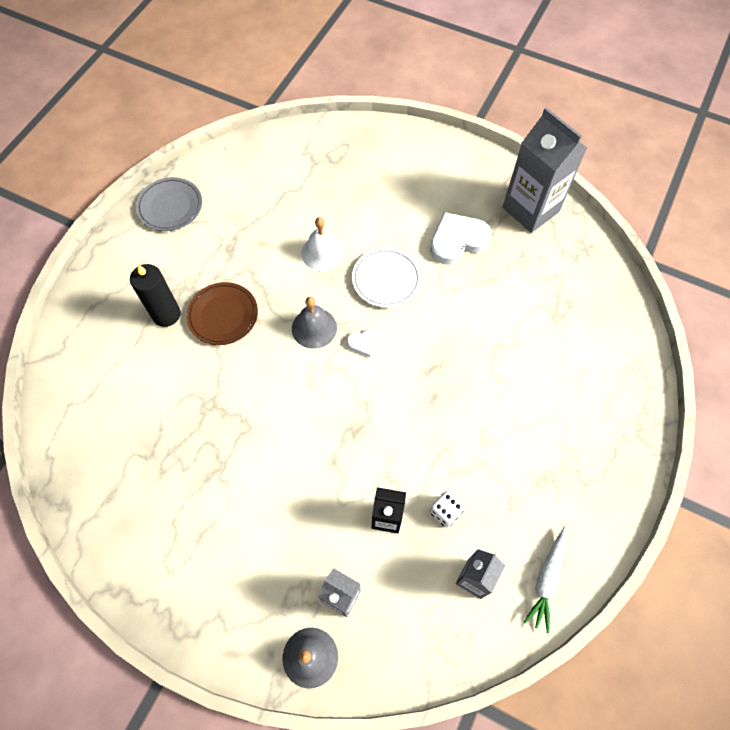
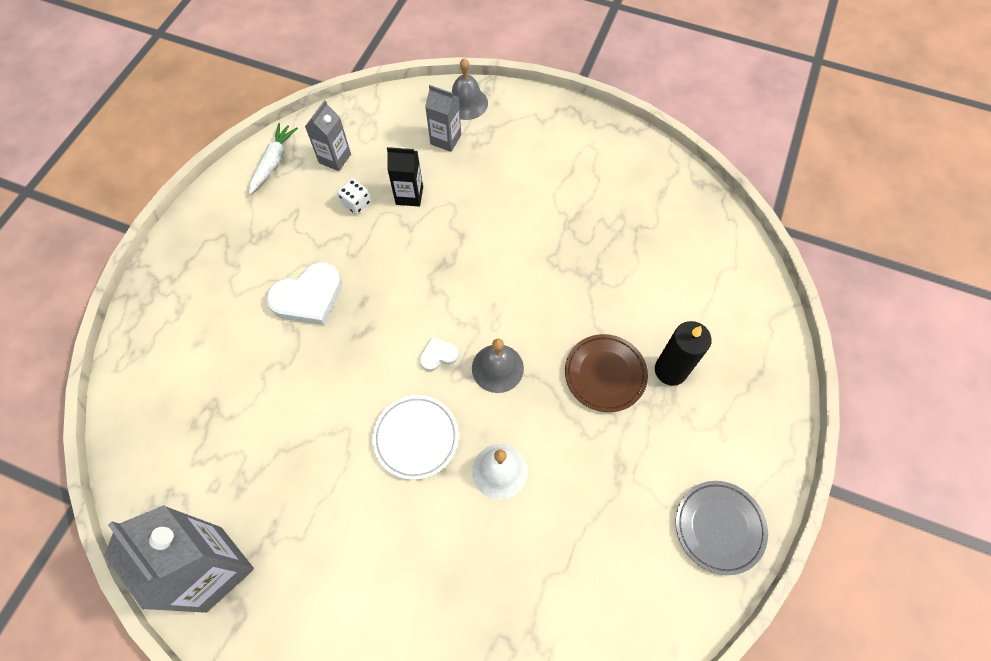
camera: 175 degrees right, 0 degrees up
(458, 240) = (322, 505): white heart -> white heart (308, 297)

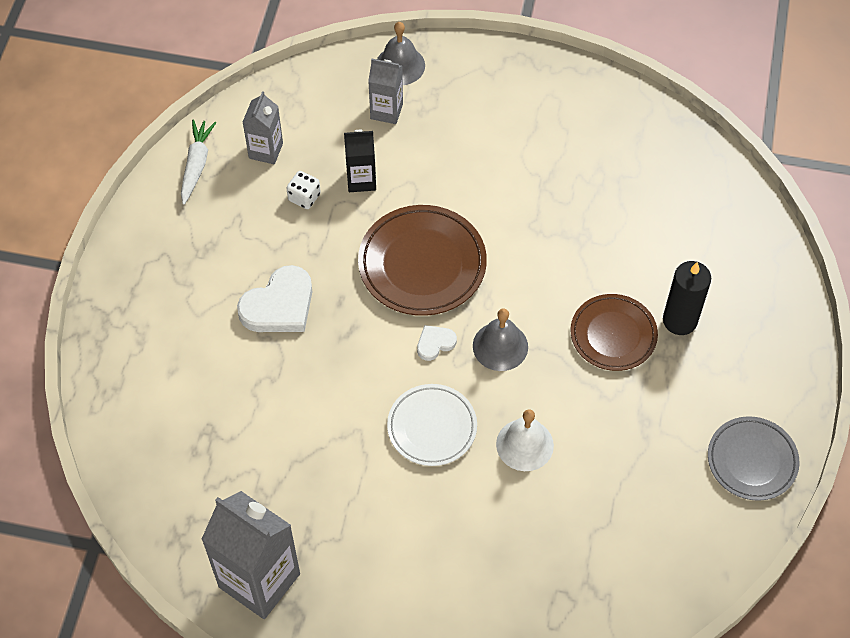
camera: 10 degrees left, 5 degrees down
(444, 279) = (422, 264): none -> brown plate

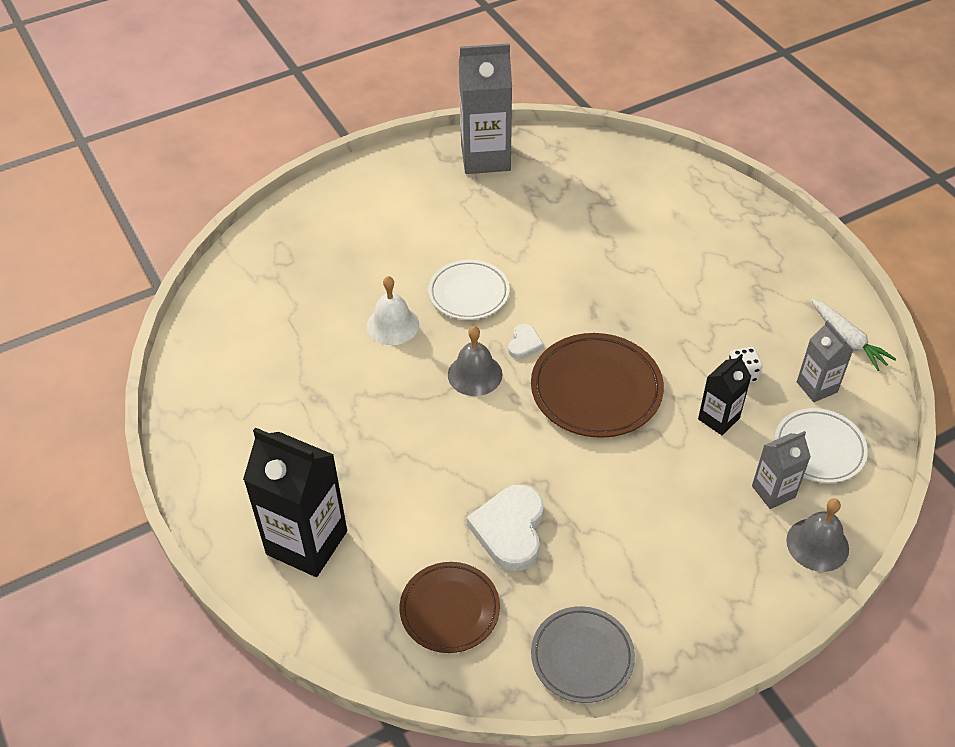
camera: 140 degrees right, 10 degrees down
(279, 305) = (661, 293): white heart -> white heart (510, 530)
(321, 113) = (819, 449): none -> white plate
(613, 335) = (394, 442): brown plate -> brown plate (449, 610)
(680, 320) = (348, 491): black candle -> none
(739, 304) = (307, 542): none -> black carton
(752, 461) = (208, 424): grey plate -> grey plate (582, 657)

